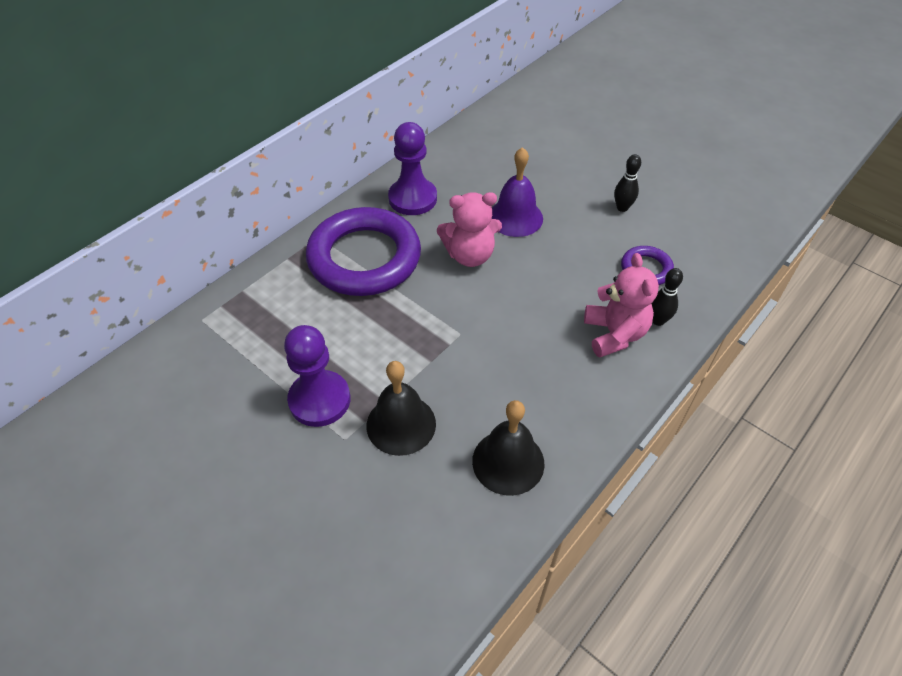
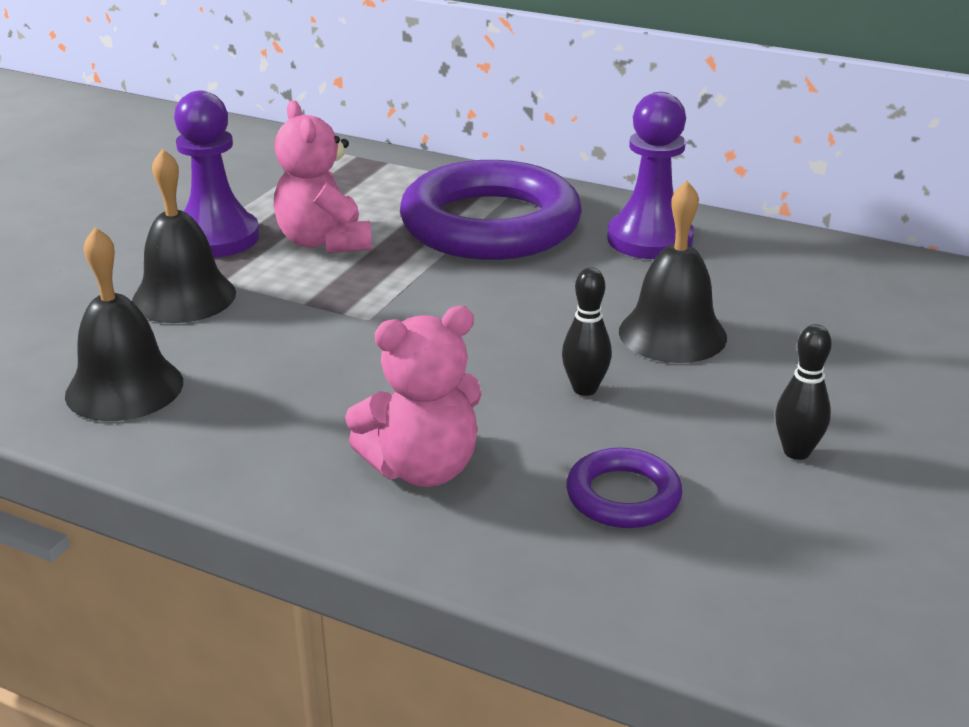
camera: 75 degrees right, 20 degrees down
(470, 255) = (546, 304): pink teddy bear -> pink teddy bear (324, 242)
(515, 217) = (672, 334): purple bell -> black bell
(658, 320) = (480, 520): black bowling pin -> black bowling pin (585, 389)

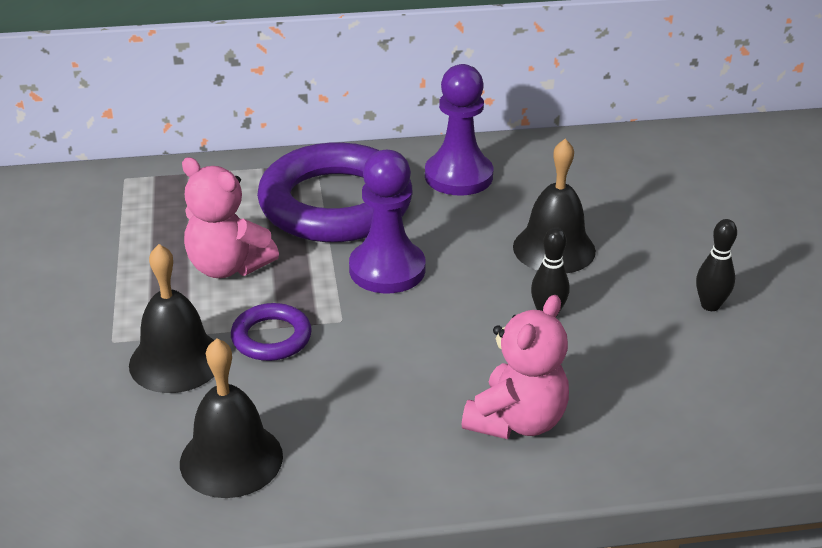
camera: 35 degrees left, 5 degrees up
(216, 238) = (133, 296): purple pawn -> purple pawn (387, 269)
(623, 496) = (652, 382): purple ring -> purple ring (271, 337)

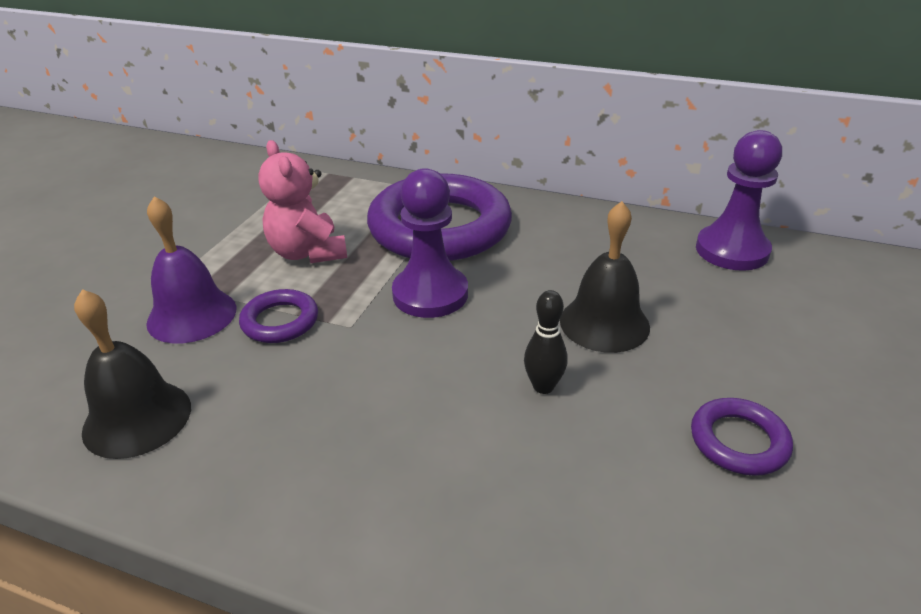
camera: 30 degrees right, 0 degrees up
(176, 361) = (192, 315): black bell -> purple bell
(458, 176) = (566, 233): purple pawn -> purple pawn (732, 250)
(517, 421) = (414, 490): pink teddy bear -> none
(710, 305) = (738, 441): black bowling pin -> purple ring

